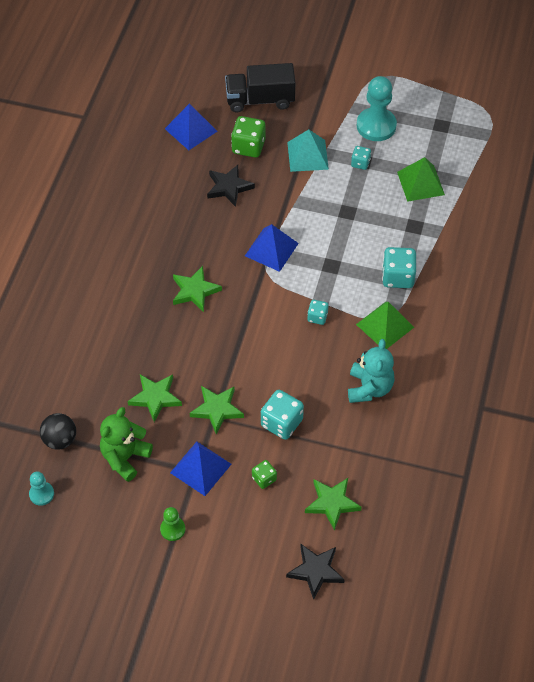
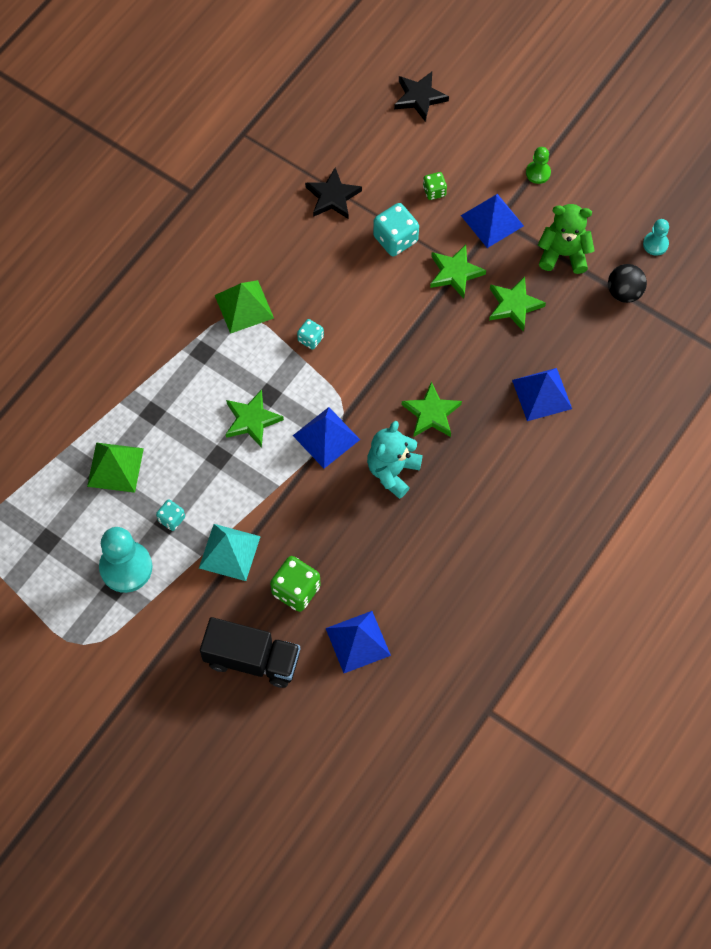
camera: 160 degrees left, 10 degrees up
(109, 333) = (542, 394): none -> blue pyramid
(125, 457) = (563, 254): green teddy bear -> green teddy bear turned 135 degrees counterclockwise
(229, 187) = (342, 538): black star -> black star (333, 197)
(332, 503) = (379, 149): green star -> green star (252, 420)
(369, 388) = (292, 246): turquoise teddy bear -> turquoise teddy bear (392, 471)
(398, 277) = (202, 357): turquoise dice -> none

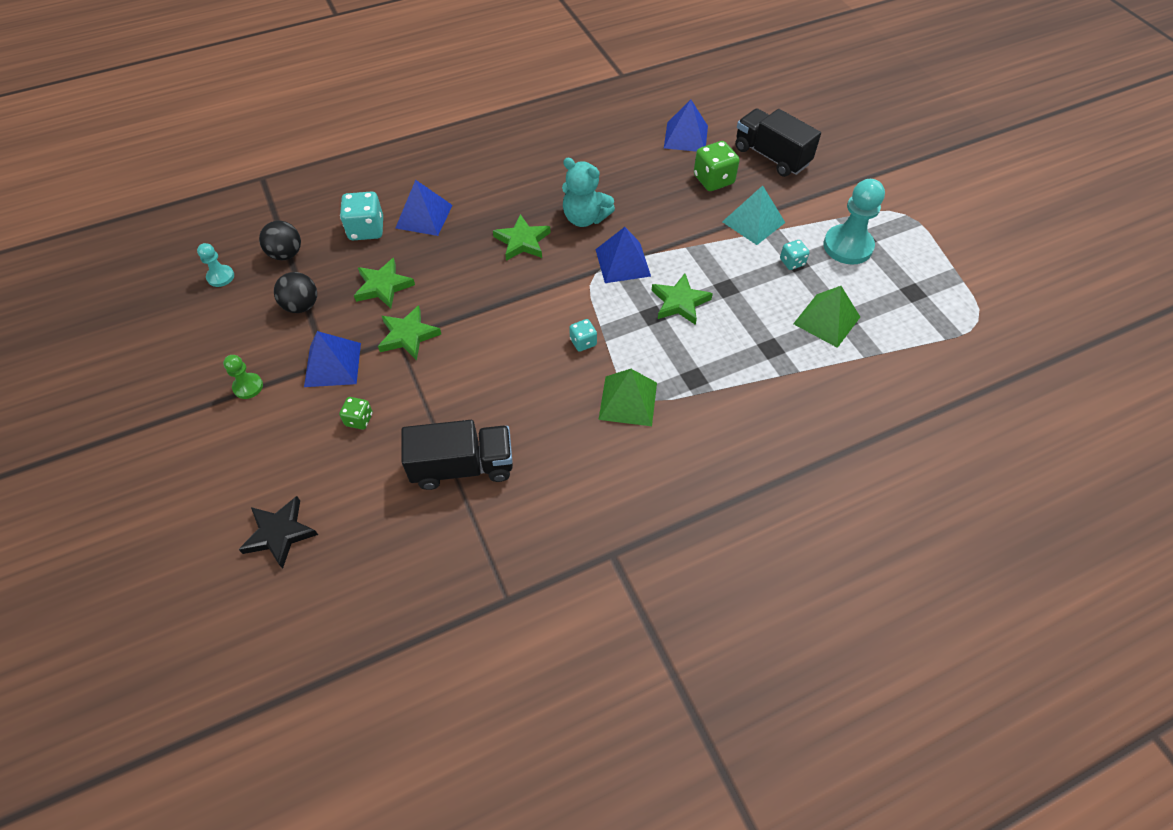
camera: 150 degrees left, 10 degrees down
(333, 197) = (462, 466): black star -> black truck
(392, 471) = (585, 218): turquoise teddy bear -> turquoise teddy bear turned 60 degrees clockwise
(395, 239) = (435, 392): turquoise dice -> turquoise dice (366, 229)
(563, 254) = (302, 306): green teddy bear -> black ball

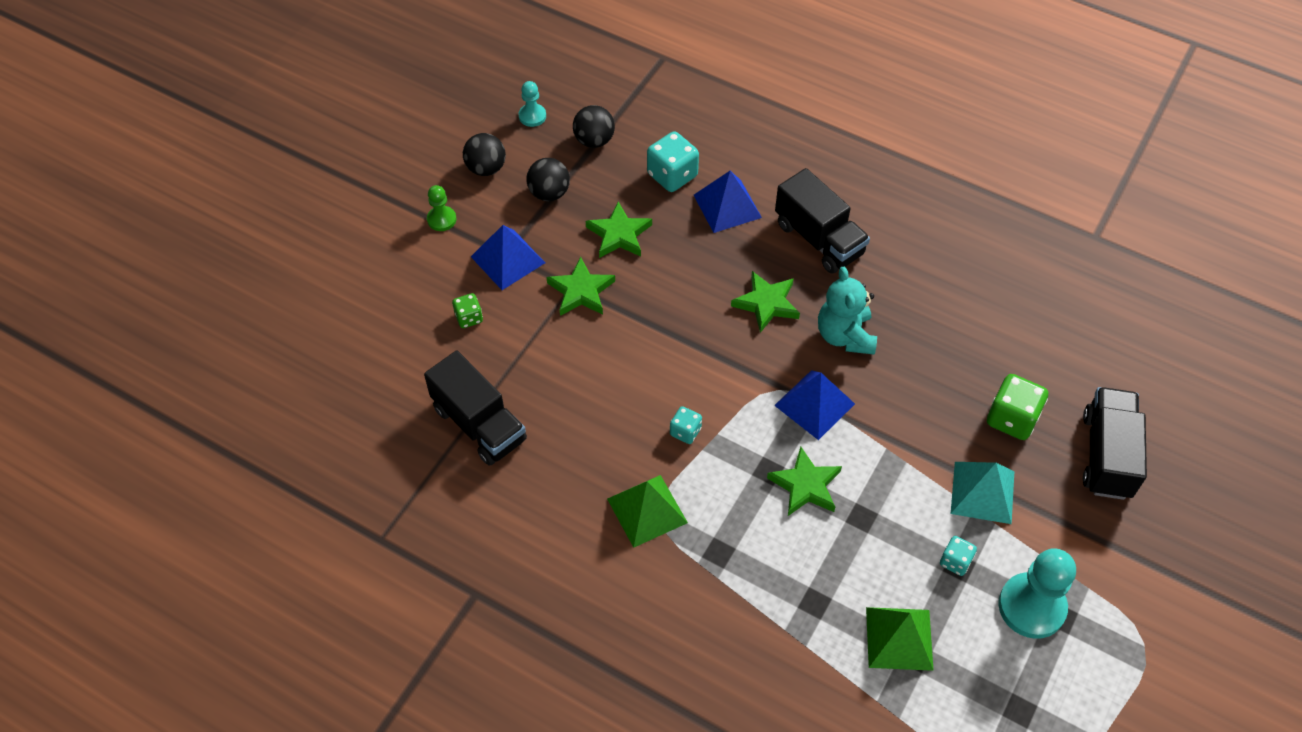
camera: 55 degrees right, 0 degrees up
(234, 331) = (486, 168): none -> black ball
(280, 533) = (330, 341): black star -> none
(499, 188) = (819, 239): none -> black truck
(686, 137) = (1055, 354): blue pyramid -> none

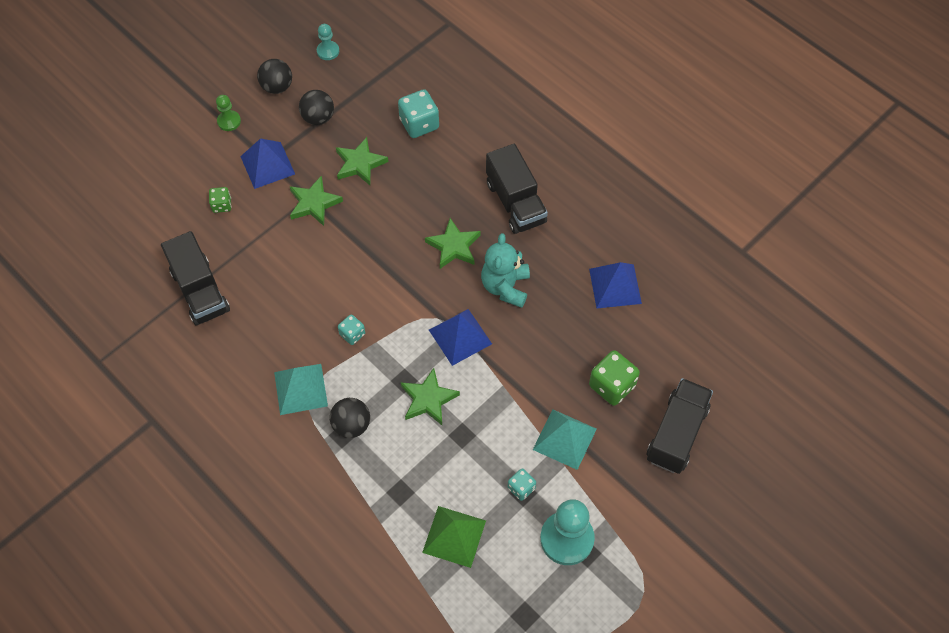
camera: 15 degrees right, 5 degrees up
(594, 140) = (368, 82): black ball -> black ball (351, 425)
(647, 510) = (300, 389): green pyramid -> turquoise pyramid
(727, 206) = (453, 159): blue pyramid -> blue pyramid (615, 286)

